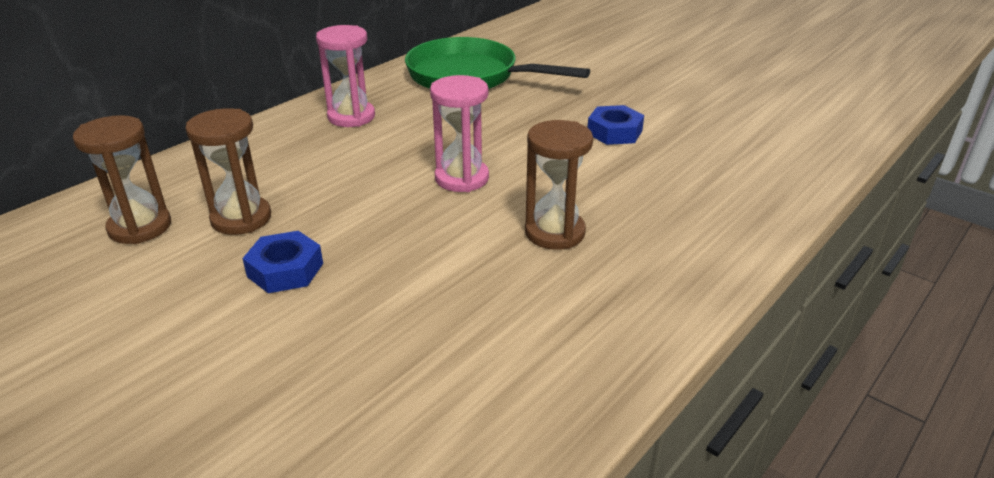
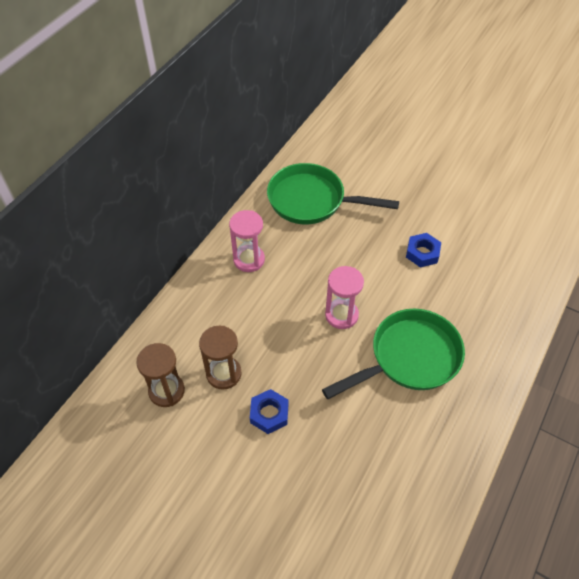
camera: 10 degrees left, 20 degrees up
(555, 232) = (409, 358): brown hourglass -> green pan

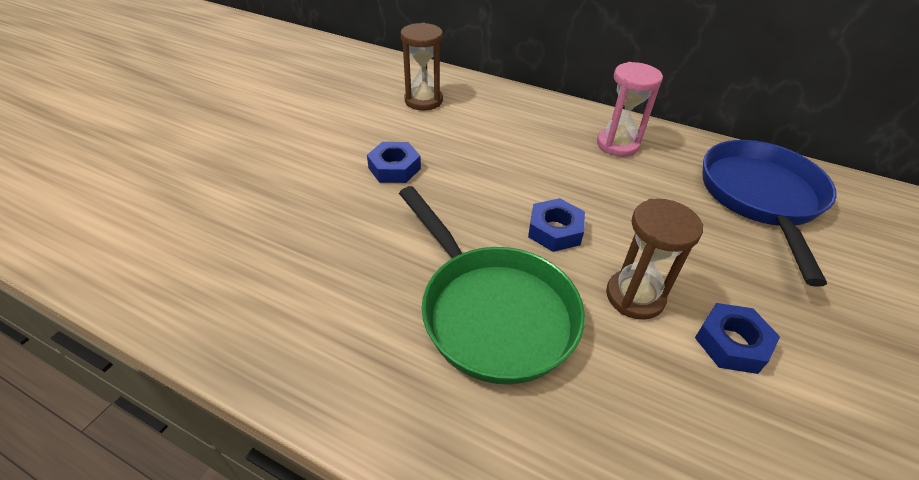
camera: 85 degrees right, 10 degrees down
(223, 374) = (446, 134): brown hourglass -> brown hourglass (634, 296)
(311, 200) = (760, 198): green pan -> blue pan
(341, 315) = (555, 230): pink hourglass -> blue nut

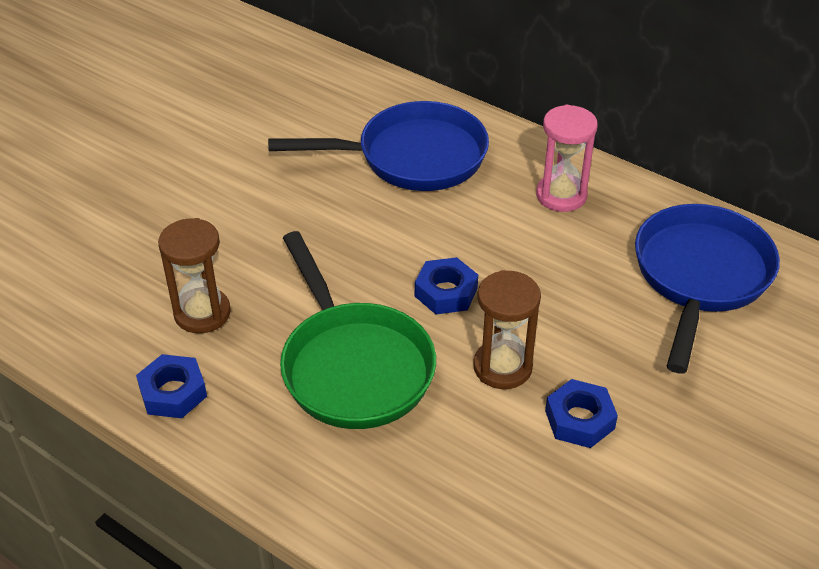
camera: 10 degrees right, 0 degrees up
(394, 168) = (290, 205): blue nut -> blue nut (173, 392)
(423, 101) = (343, 117): brown hourglass -> brown hourglass (202, 313)
(488, 125) = (413, 157): none -> blue pan

